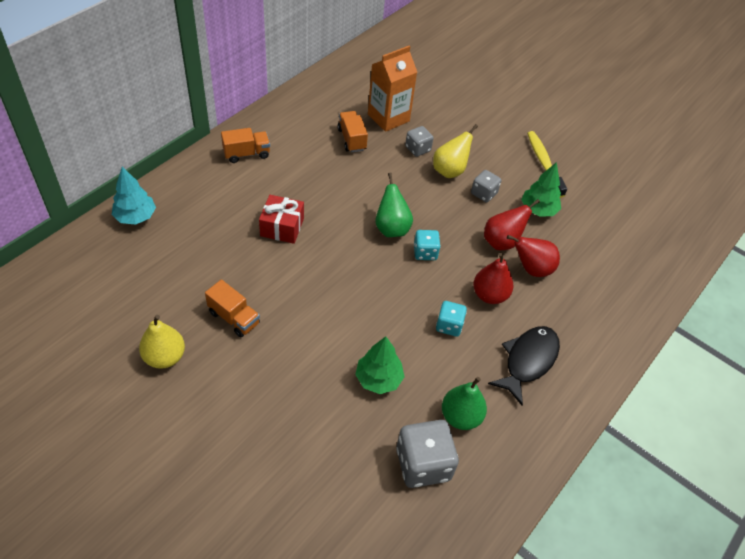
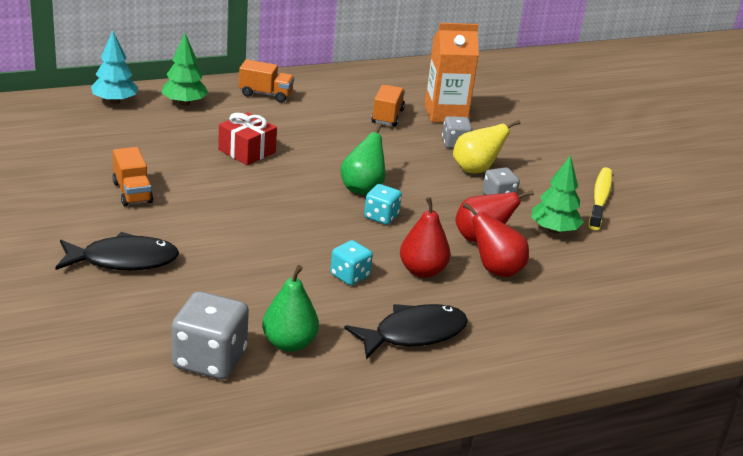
camera: 30 degrees right, 20 degrees down
(165, 357) = (41, 194): yellow pear -> none
(286, 396) = (123, 260): none -> black fish
(378, 379) = (230, 284): green tree -> green tree (184, 103)

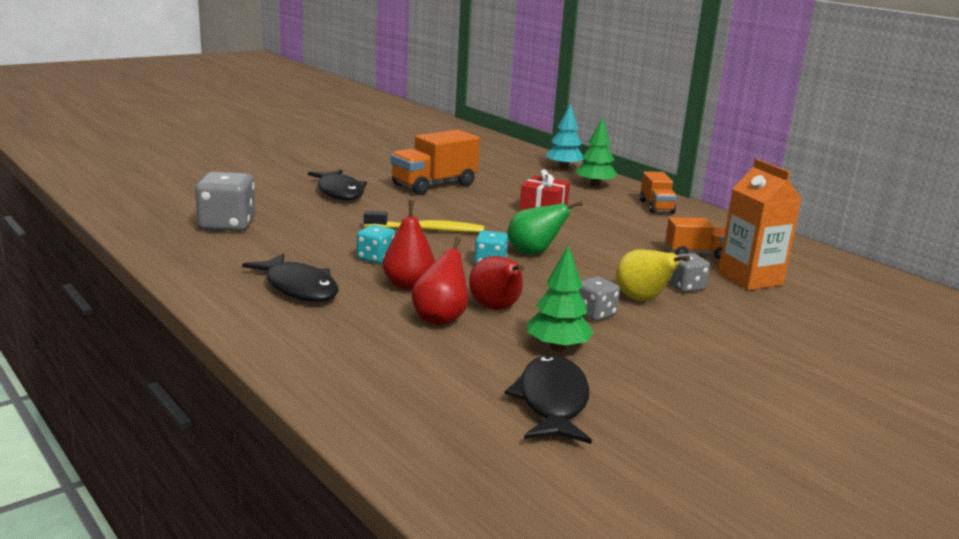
camera: 75 degrees right, 10 degrees down
(132, 192) = (434, 185): orange truck -> orange truck, size x1.69
(289, 343) = (260, 245): green pear -> none
(600, 199) = (672, 375): yellow toothbrush -> yellow toothbrush (427, 230)
(635, 255) = (552, 402): none -> black fish

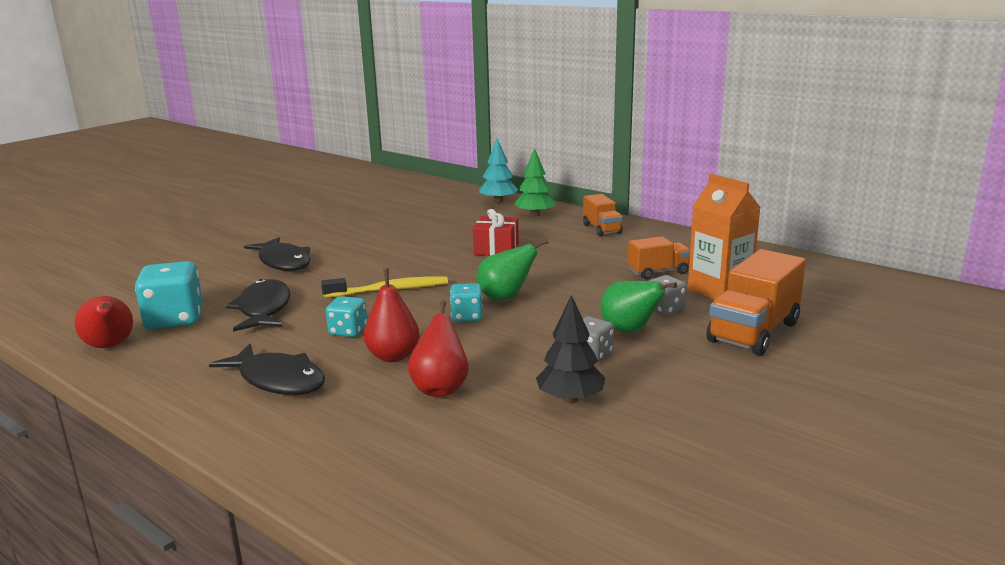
camera: 10 degrees left, 0 degrees up
(227, 225) = (175, 319): grey dice -> turquoise dice
(434, 185) = (378, 239): orange truck -> orange truck (754, 332)
(496, 309) = (493, 367): red pear -> red pear (110, 346)
(552, 402) = (590, 463): black fish -> black fish (264, 309)
(557, 347) = (570, 399): green tree -> black tree
(642, 300) = (630, 330): yellow pear -> green pear

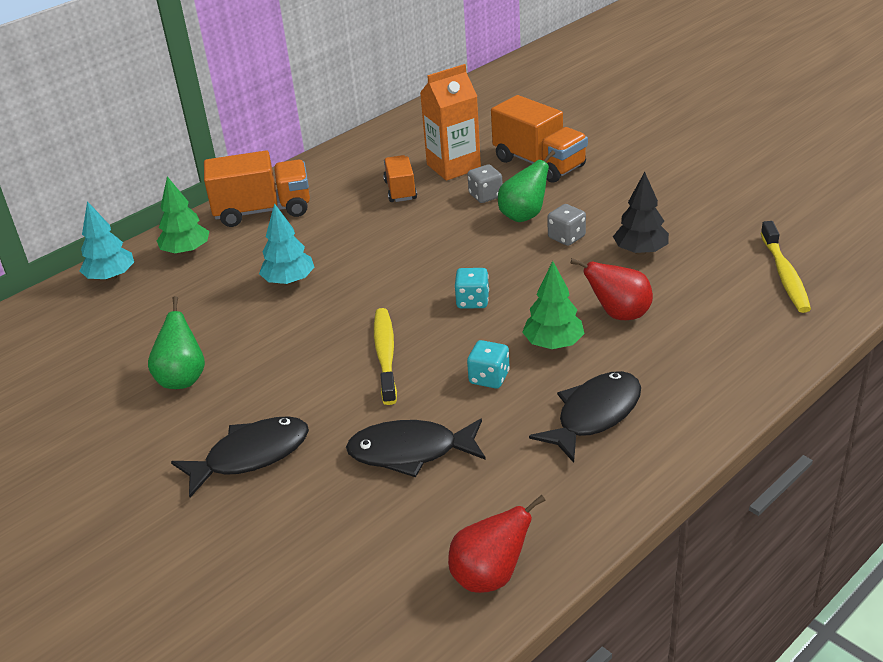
camera: 80 degrees left, 15 degrees up
(175, 319) = (420, 530): turquoise dice -> none
(393, 356) = (553, 344): red pear -> green tree
(496, 249) = (289, 281): red gift -> turquoise tree
(505, 297) = (432, 277): green pear -> green pear (183, 378)
(528, 508) = (784, 275): none -> yellow toothbrush
(602, 229) = (263, 211): orange truck -> orange truck, size x1.69

